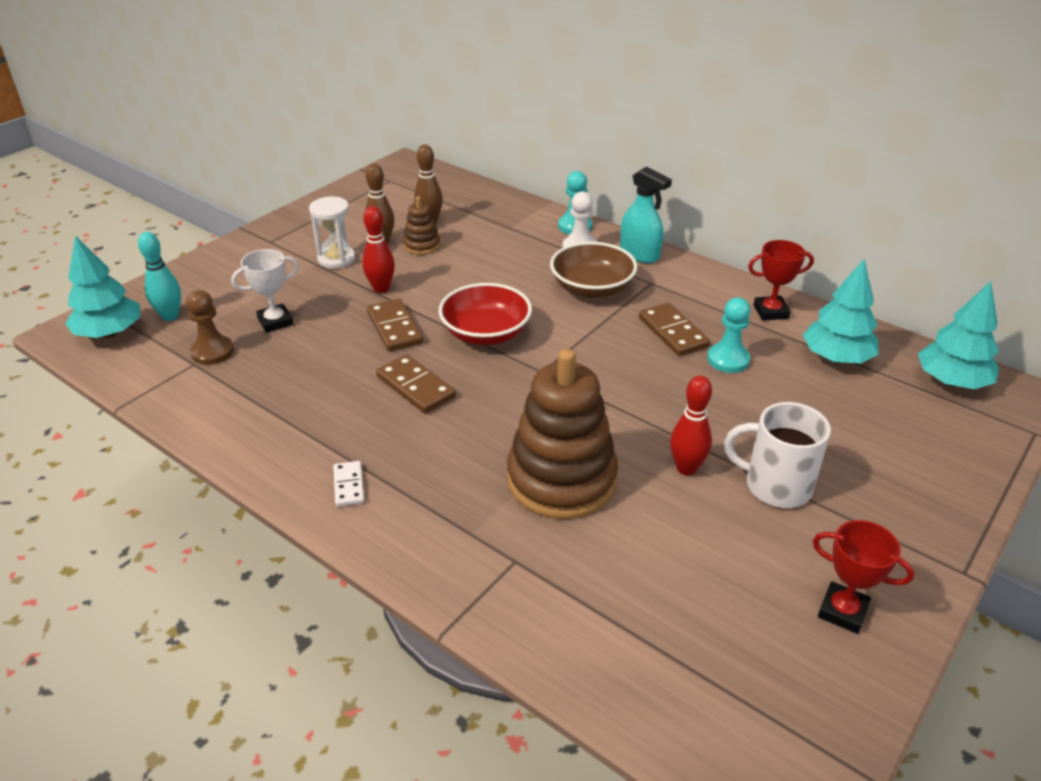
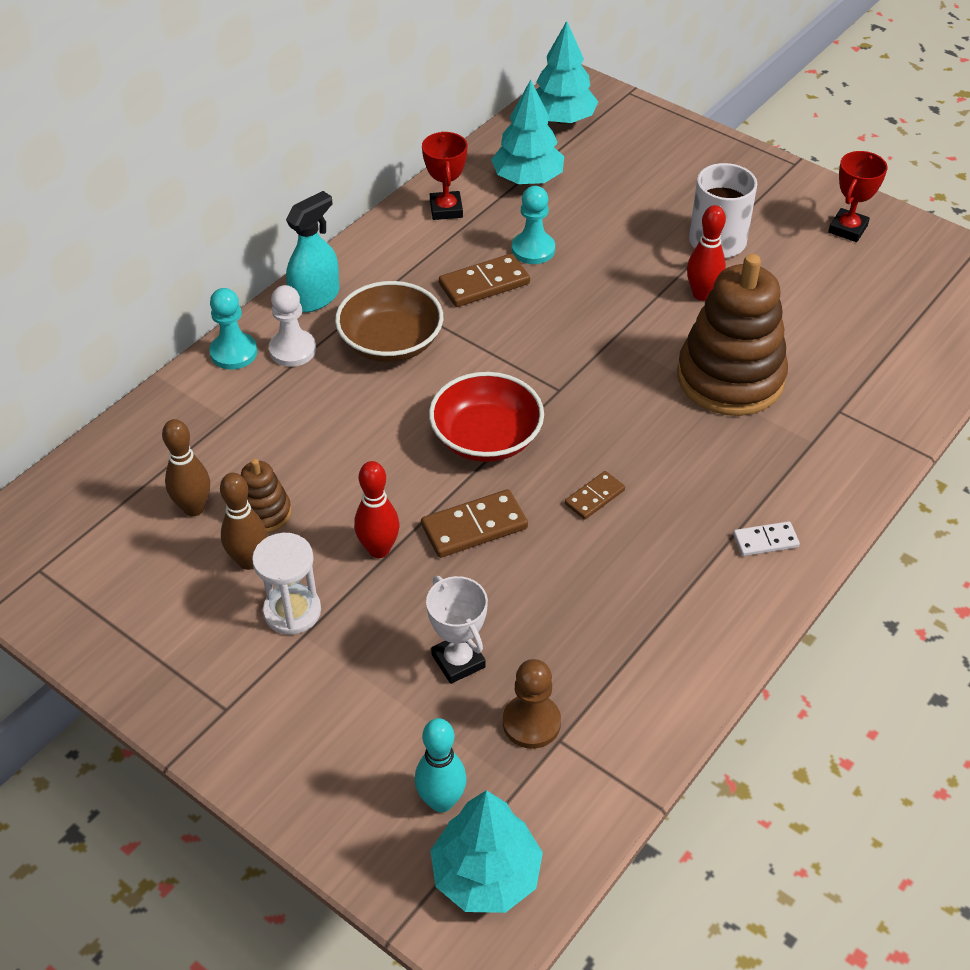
camera: 90 degrees left, 10 degrees up
(415, 387) = (594, 497): brown domino -> brown domino, size x0.61

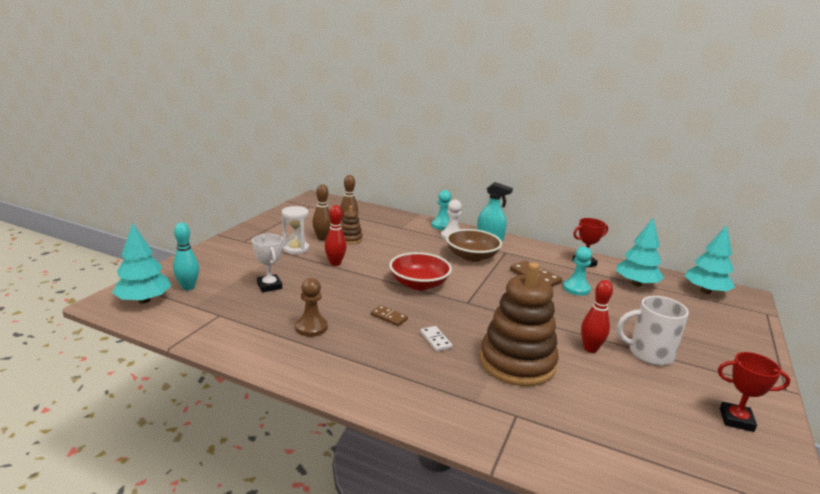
camera: 75 degrees right, 25 degrees down
(458, 661) = (269, 286): white trophy -> white trophy turned 75 degrees counterclockwise
(474, 526) = (356, 284): brown domino -> none
(531, 723) = (230, 306): brown pawn -> brown pawn (311, 327)
(765, 541) = (373, 380): white domino -> white domino (435, 340)

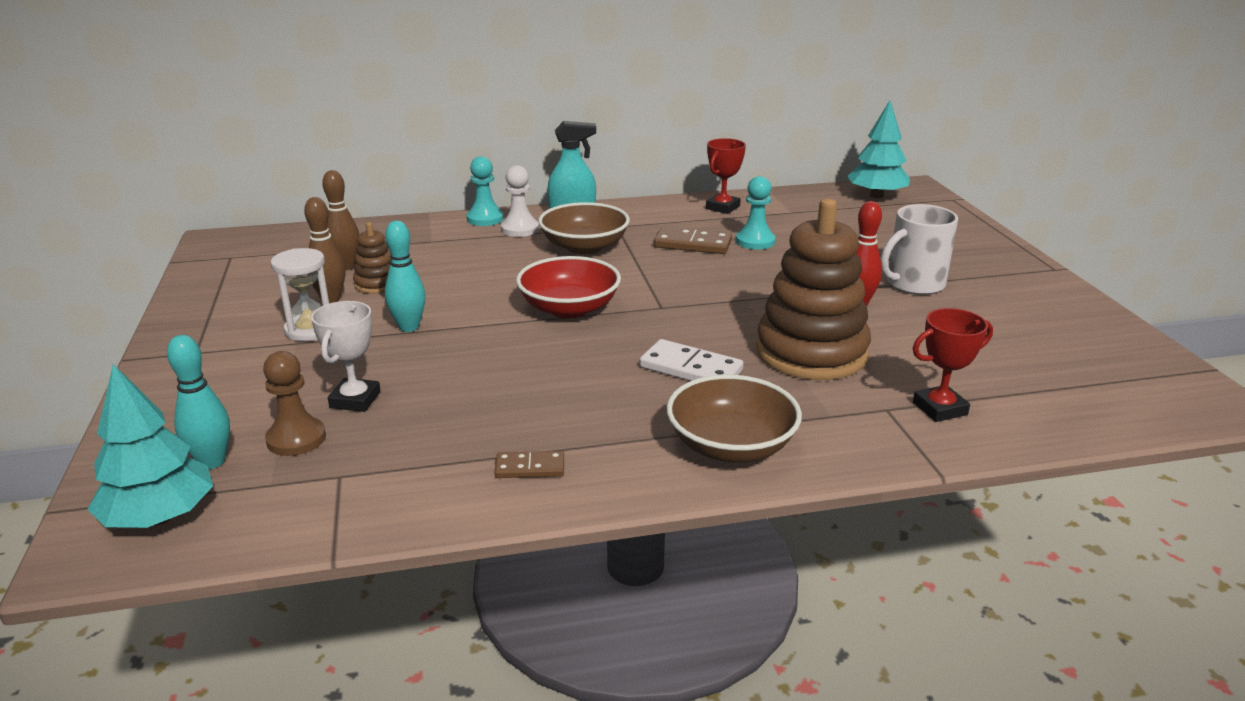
camera: 35 degrees left, 5 degrees up
(269, 286) = (355, 400): white trophy -> white trophy turned 75 degrees clockwise
(311, 327) = (511, 427): brown pawn -> brown pawn (296, 439)
(335, 263) = (409, 327): red bowling pin -> turquoise bowling pin
(389, 317) = (594, 367): brown domino -> brown domino (530, 468)
(397, 388) = (731, 446): none -> brown bowl
(435, 340) = (691, 369): white domino -> white domino, size x1.64
(636, 284) = (805, 212): turquoise tree -> none
(736, 420) = (1057, 316): red trophy -> red trophy (939, 408)

